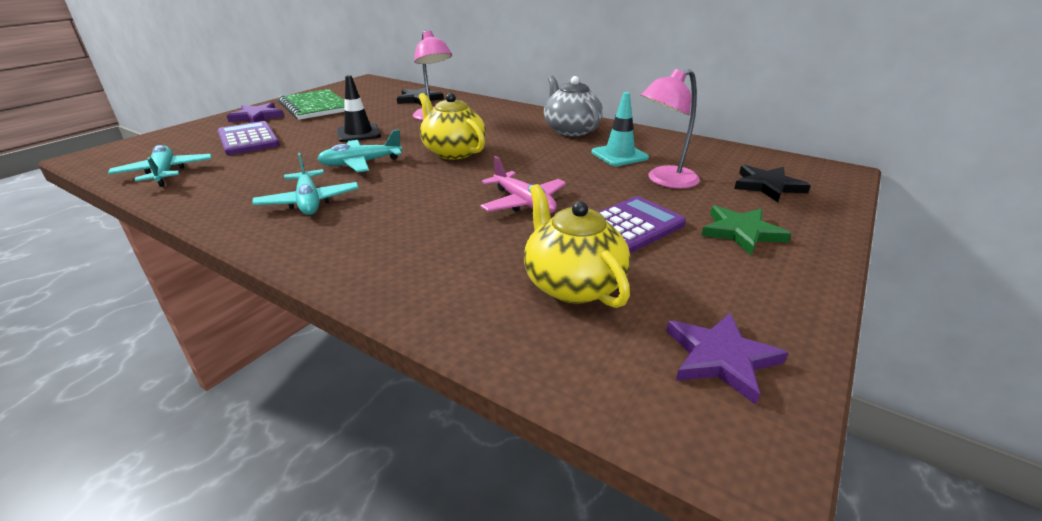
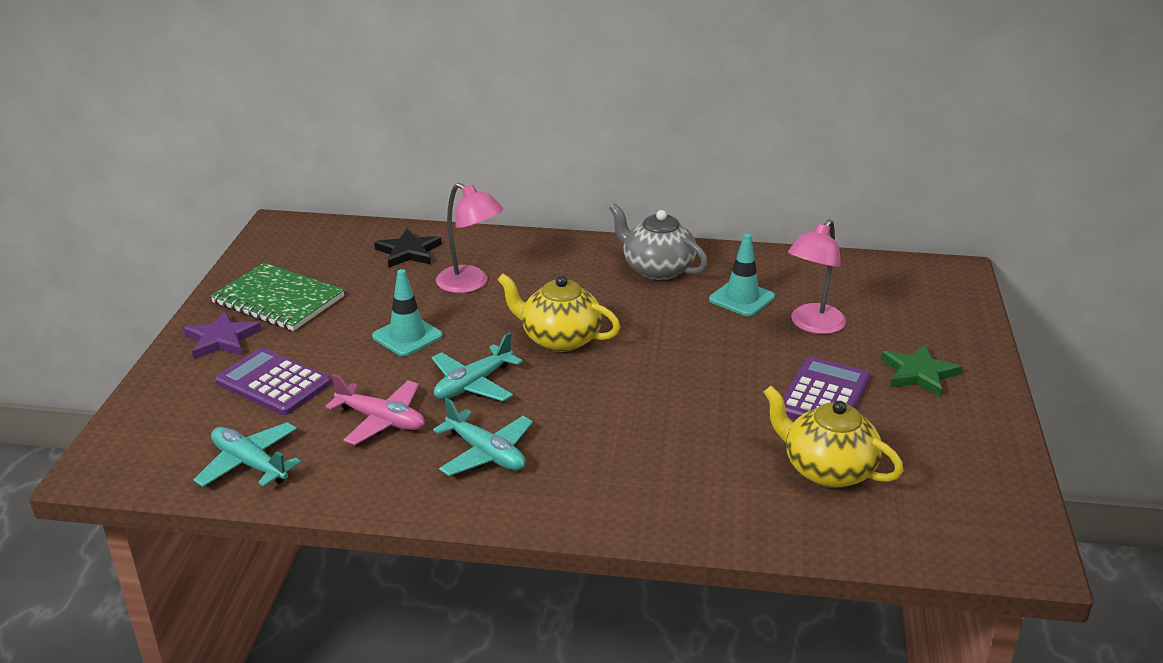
camera: 25 degrees left, 0 degrees up
(358, 133) = (407, 336): black traffic cone -> turquoise traffic cone
(523, 203) = (706, 392): pink plane -> pink plane (381, 420)
(720, 358) = (974, 498): purple star -> none
(767, 186) = (907, 308): black star -> none

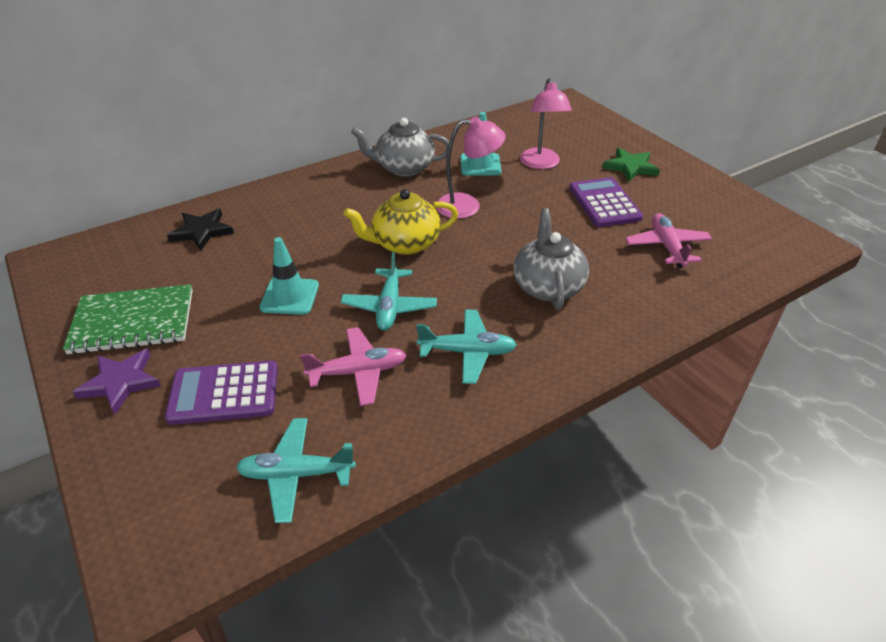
camera: 40 degrees left, 10 degrees up
(470, 284) = (286, 234): pink lamp -> pink lamp (467, 206)
(638, 440) = (547, 286): none -> grey teapot
(827, 469) = (667, 247): yellow teapot -> pink plane

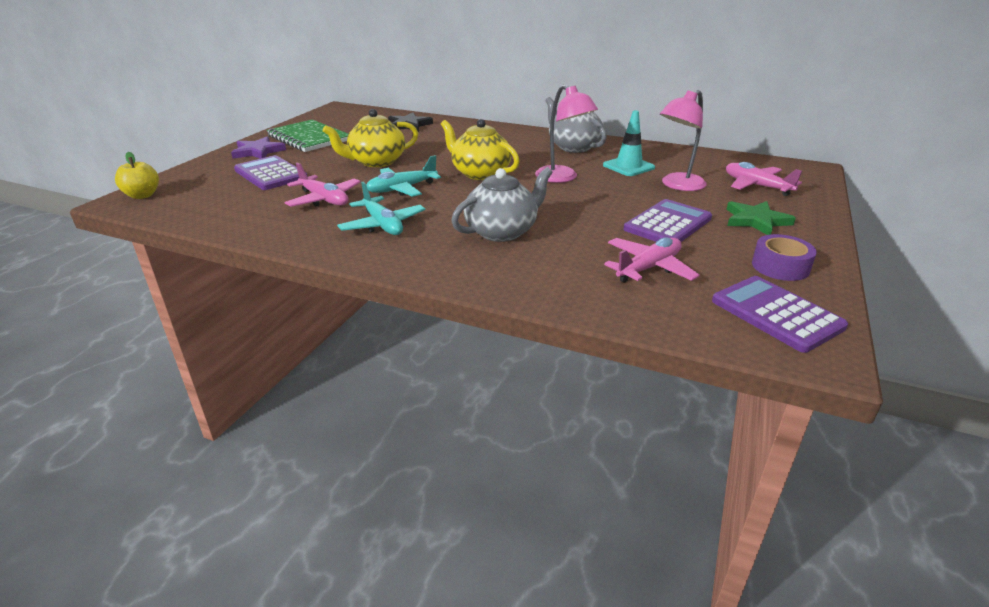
camera: 55 degrees right, 10 degrees down
(150, 547) = (142, 195): none -> yellow apple
(290, 296) = (376, 162): turquoise traffic cone -> yellow teapot
(296, 474) = (218, 211): turquoise plane -> none
(575, 136) = (756, 186): none -> pink plane
(702, 196) = (780, 266): none -> purple tape
(760, 231) = (776, 314): none -> purple calculator

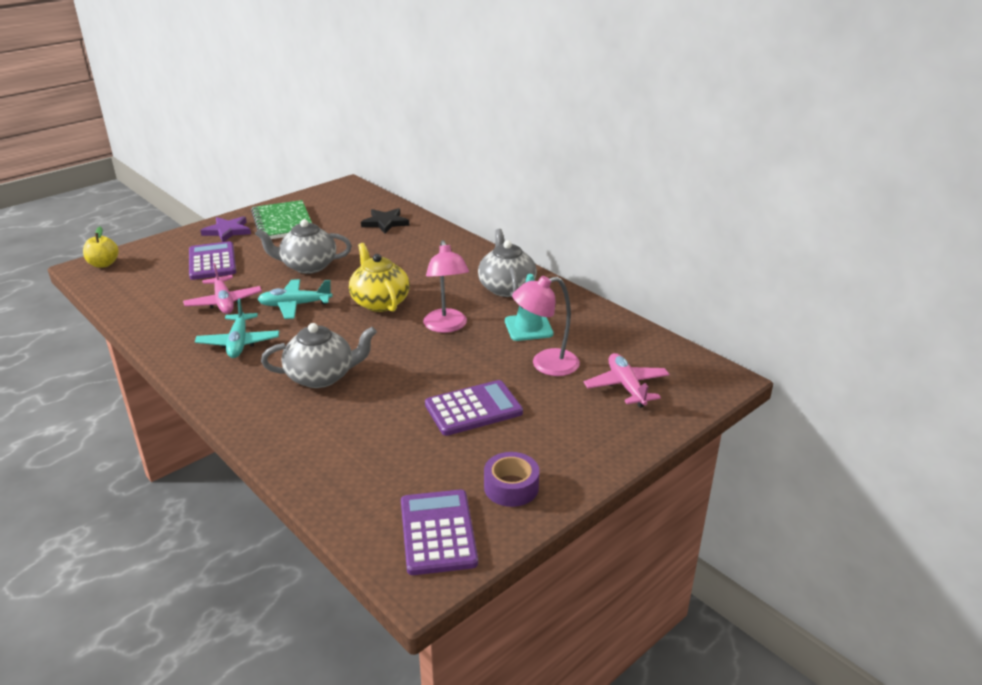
camera: 25 degrees right, 0 degrees up
(376, 162) = (308, 266): yellow teapot -> grey teapot
(648, 268) = (393, 452): pink plane -> none
(756, 220) = (563, 429): green star -> none

